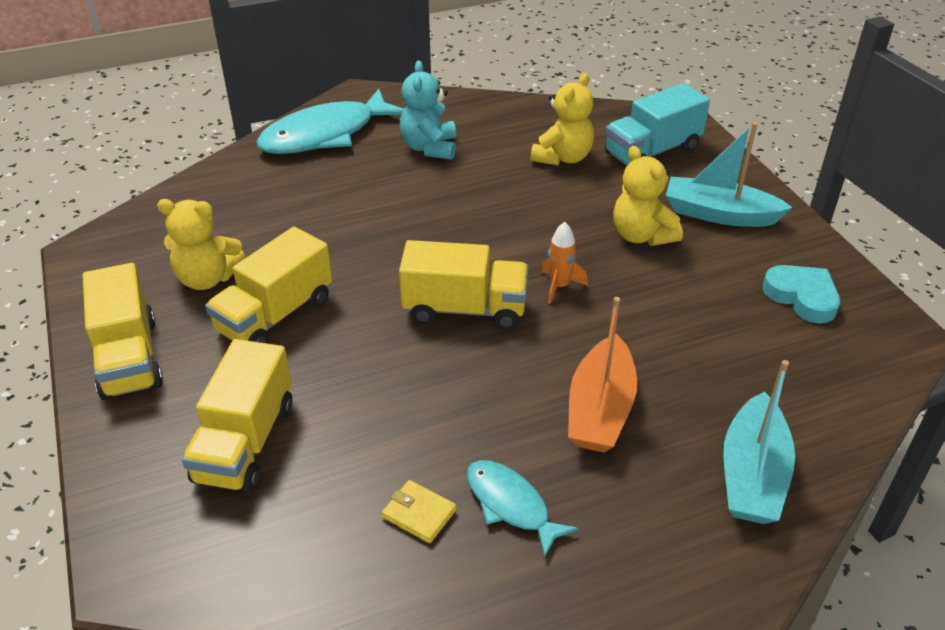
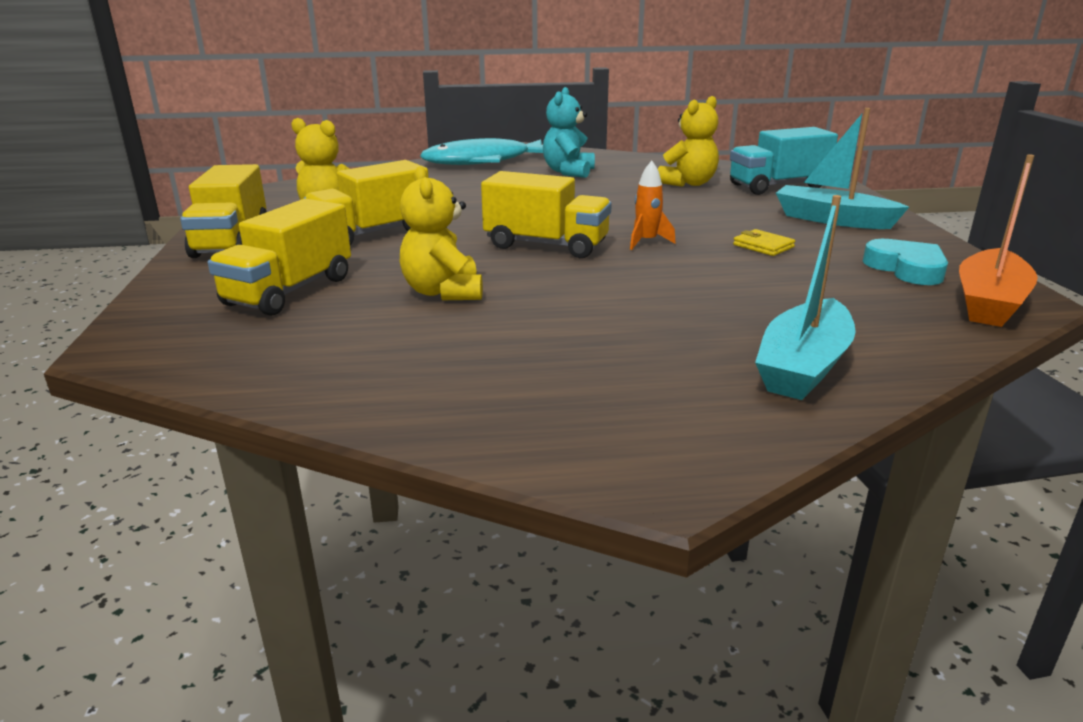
camera: 15 degrees right, 15 degrees down
(419, 514) = (419, 347): yellow wallet -> yellow wallet (763, 246)
(511, 505) = (517, 353): turquoise fish -> none
(600, 409) = (649, 309): orange boat -> orange boat (989, 303)
(641, 235) = (745, 224): yellow teddy bear -> yellow teddy bear (443, 292)

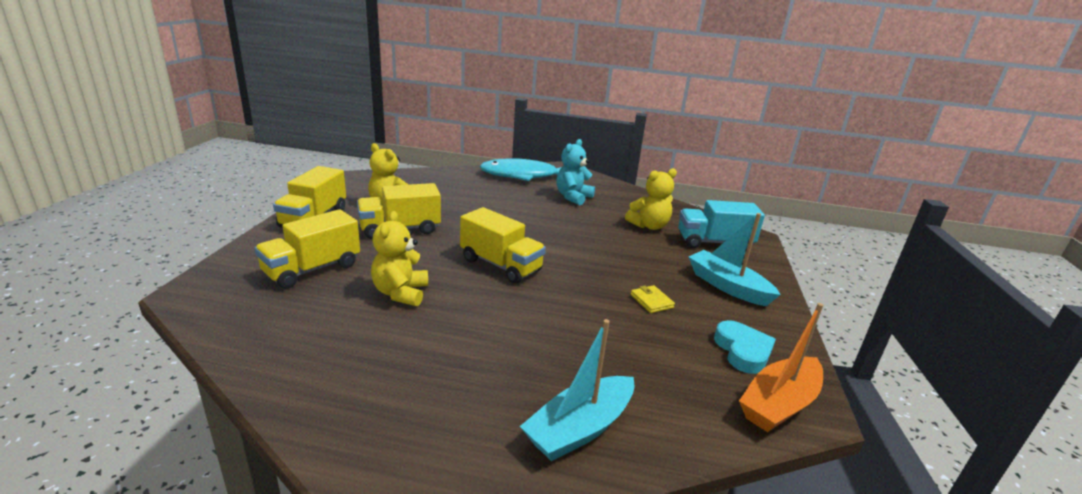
camera: 15 degrees right, 0 degrees up
(646, 242) = (571, 277): orange rocket -> none

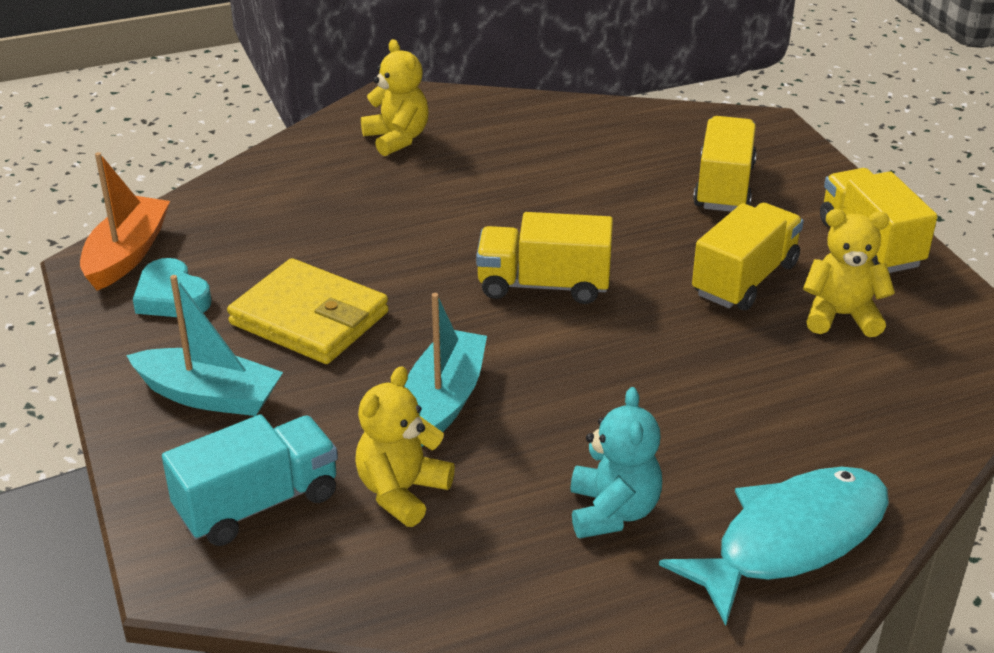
camera: 150 degrees right, 10 degrees up
(401, 293) = (596, 203): yellow teddy bear -> yellow teddy bear (397, 139)
(580, 429) = (306, 169): turquoise boat -> turquoise boat (444, 400)
(651, 301) = (309, 318): yellow wallet -> yellow wallet, size x2.37

